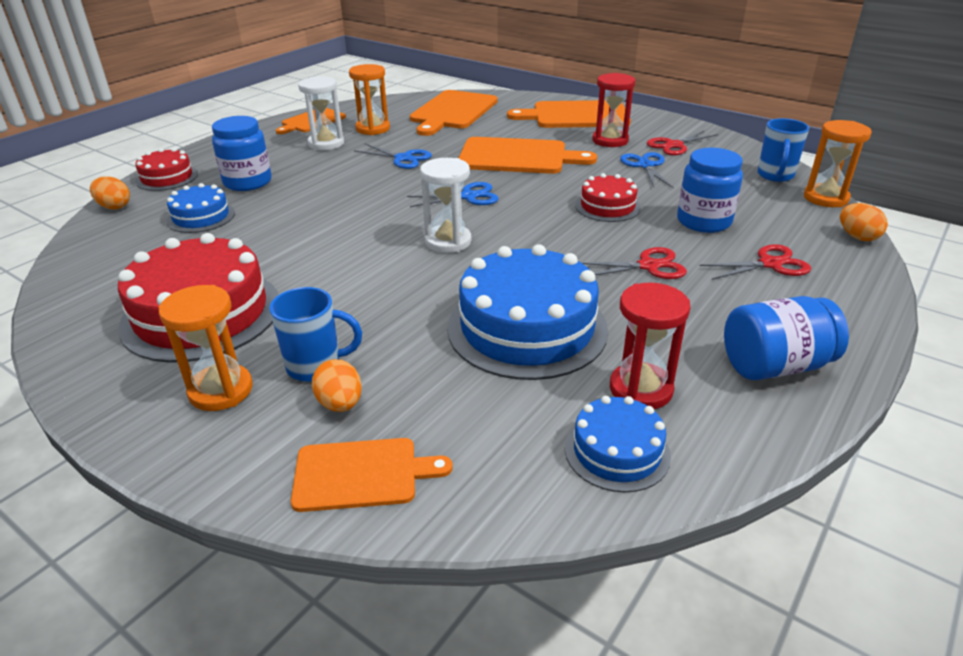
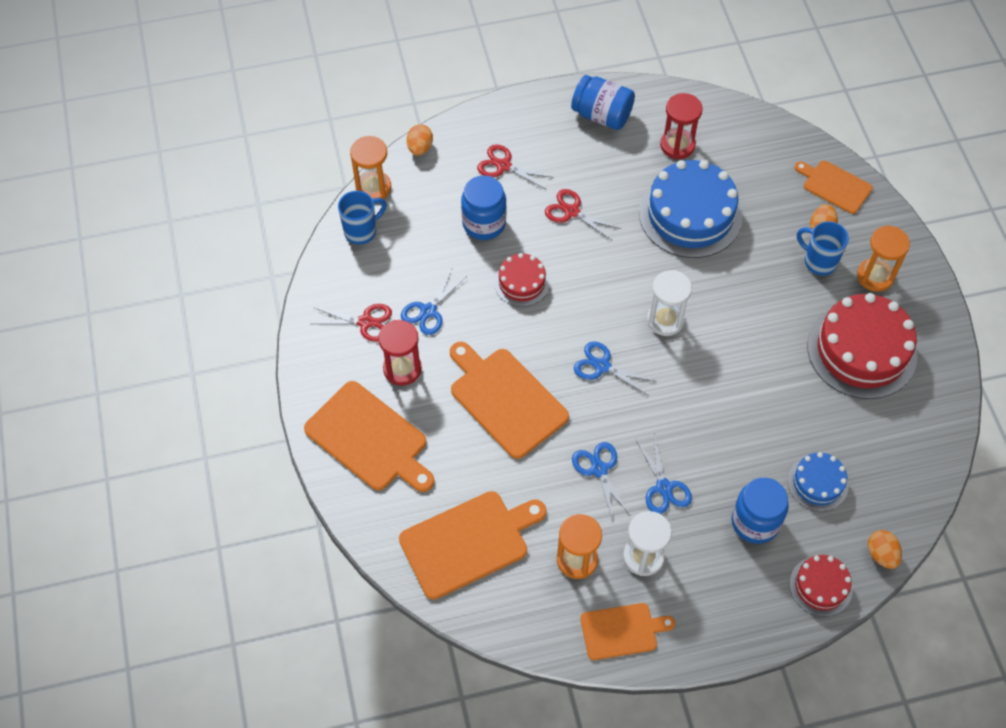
camera: 140 degrees left, 25 degrees up
(342, 169) = (664, 487): none -> blue scissors
(617, 451) = (722, 127): blue cake -> none

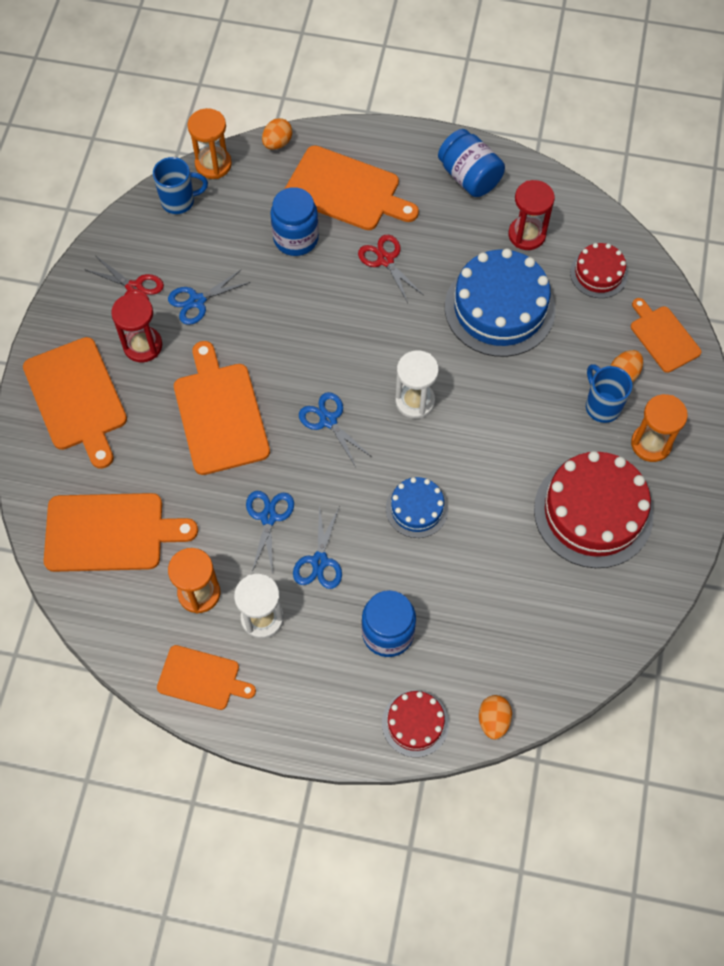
camera: 25 degrees right, 5 degrees up
(503, 166) = (346, 190): red scissors -> orange cutting board
(522, 282) = (299, 309): red cake -> red cake (598, 273)
(817, 483) = (471, 623): blue cake -> blue cake (416, 508)

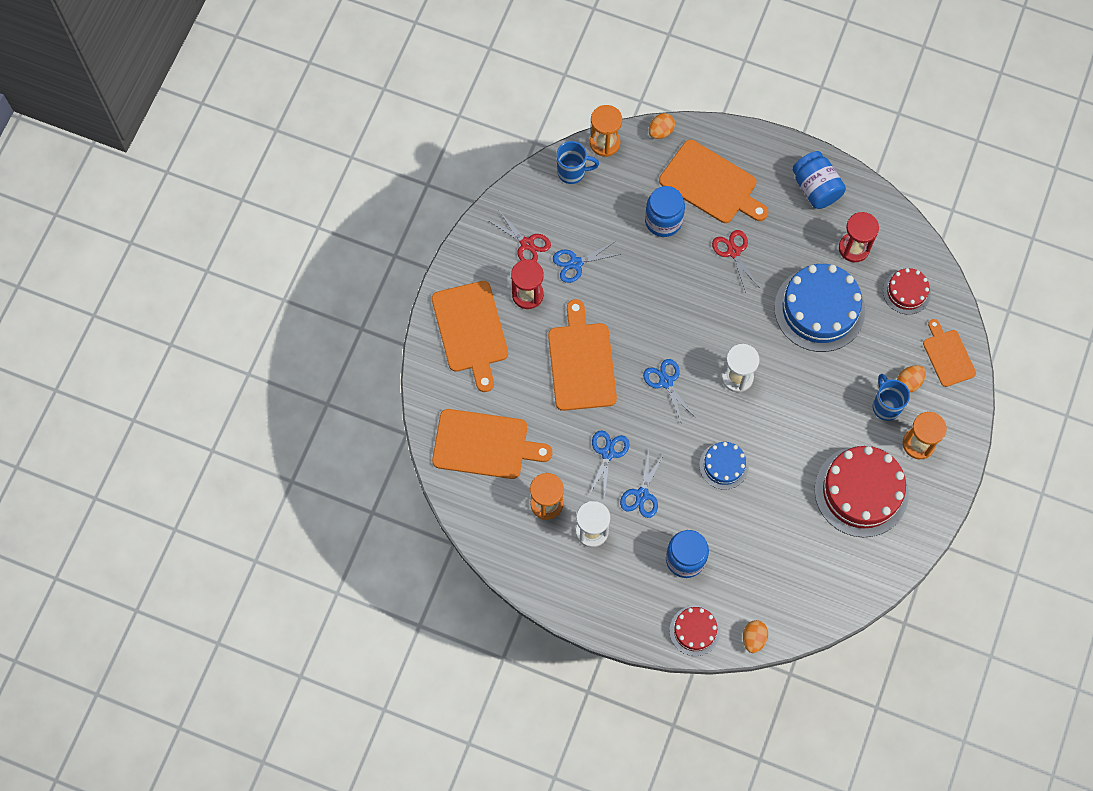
camera: 10 degrees right, 5 degrees up
(202, 678) = (540, 569): orange cutting board -> none

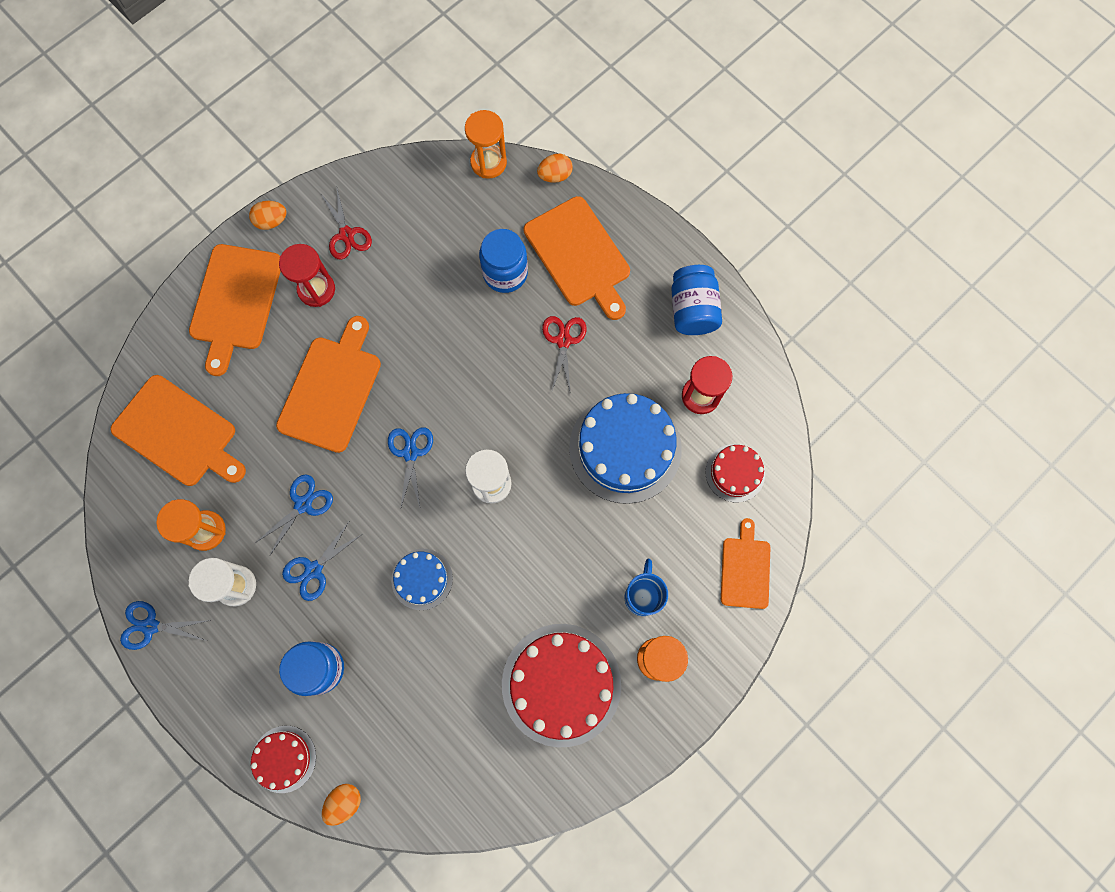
camera: 25 degrees right, 5 degrees up
(572, 172) = (437, 179): blue mug -> none
(576, 263) = (386, 278): blue scissors -> blue scissors (151, 626)
(909, 382) = (683, 580): orange egg -> orange egg (272, 221)

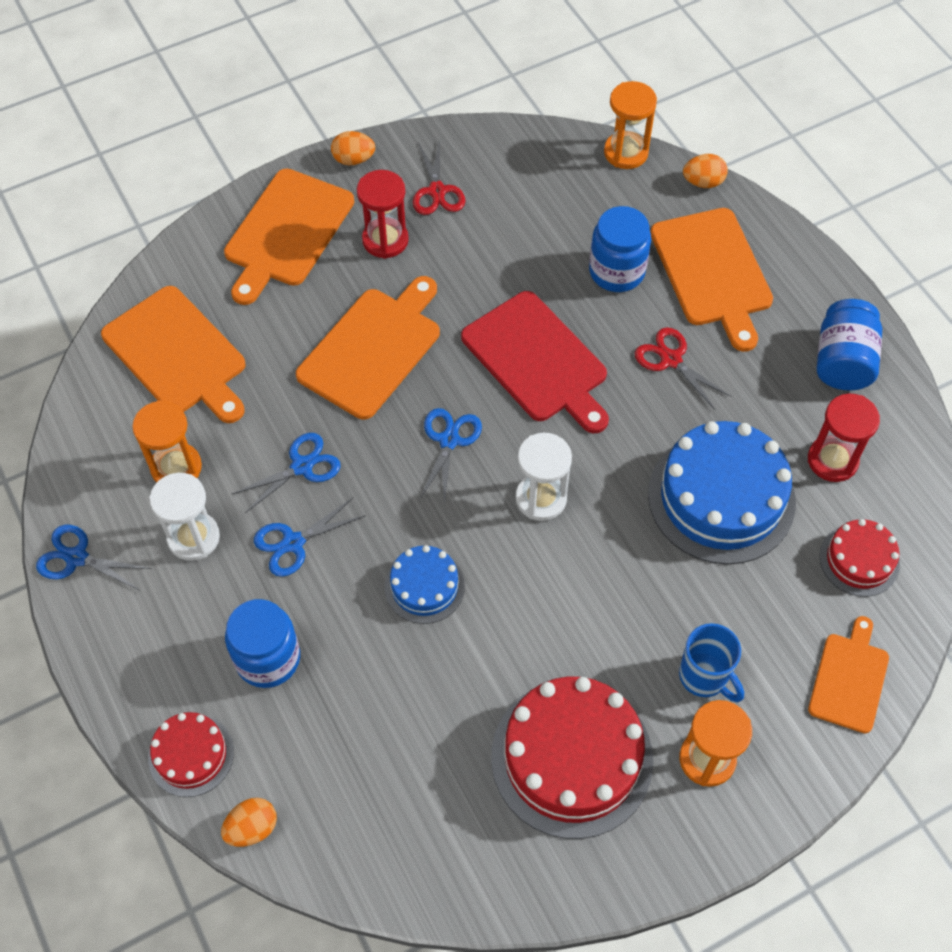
camera: 15 degrees right, 15 degrees down
(462, 367) = (537, 361): none -> red cutting board
(563, 341) = (671, 360): red scissors -> red scissors turned 60 degrees counterclockwise
(642, 595) = (704, 677): blue mug -> blue mug turned 120 degrees clockwise

